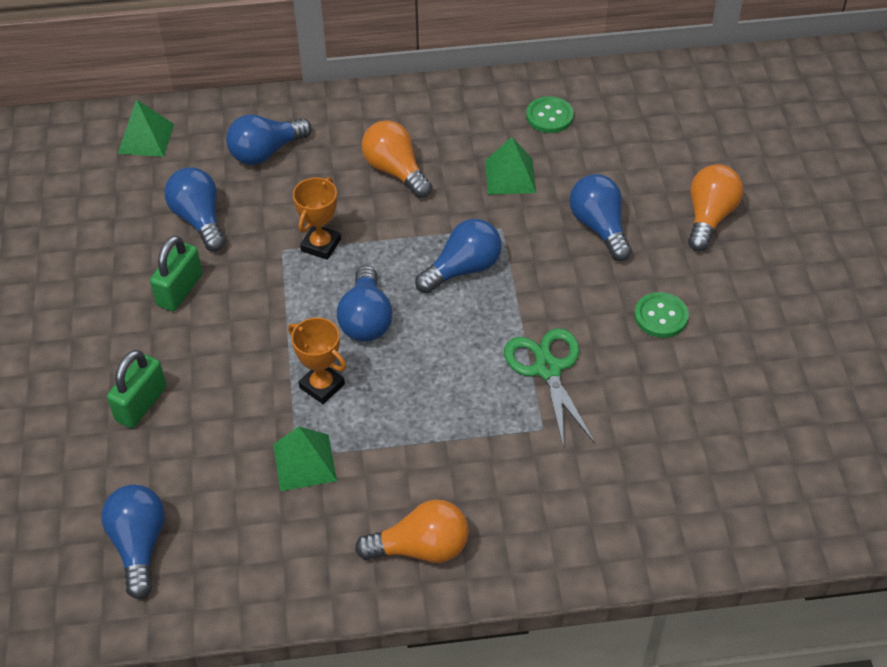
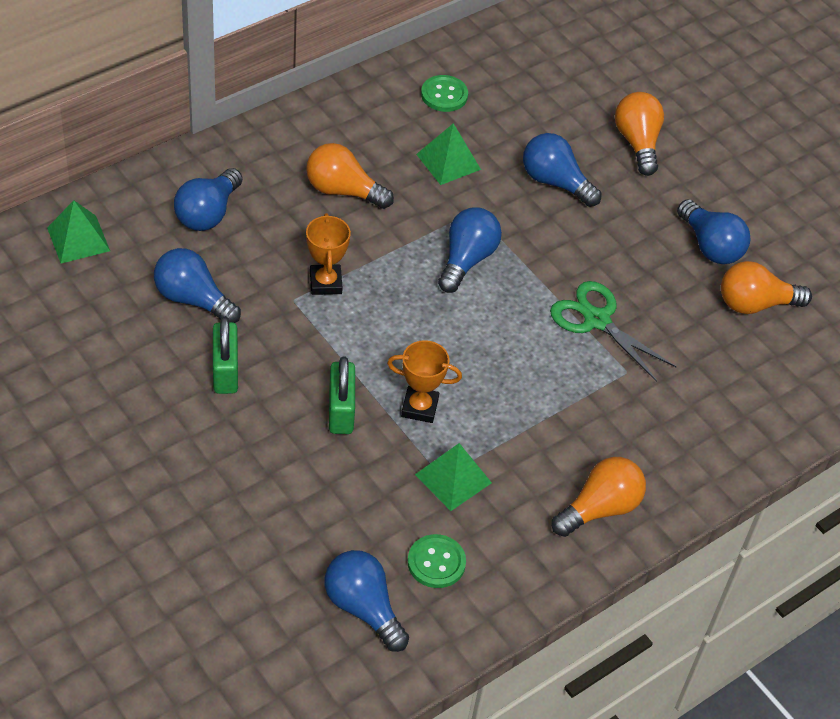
camera: 35 degrees left, 0 degrees up
(141, 404) = (269, 487): green padlock -> green padlock (341, 411)
(366, 319) = (415, 335): blue light bulb -> blue light bulb (710, 246)
(661, 316) = (655, 242): green button -> green button (436, 562)
(723, 413) = (755, 304): none -> orange light bulb

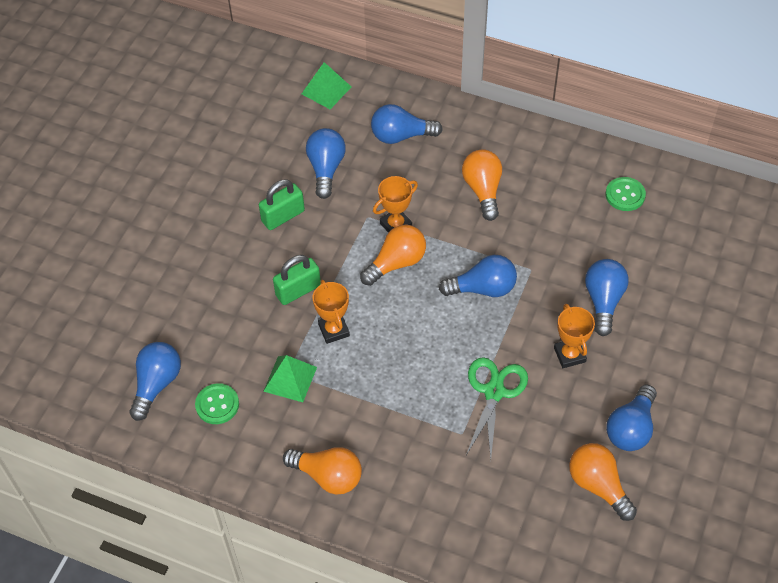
camera: 65 degrees right, 5 degrees up
(448, 161) = (563, 231): green pyramid -> none
(597, 241) = (569, 355): none -> orange trophy
(637, 143) = (692, 331): orange light bulb -> orange light bulb (396, 263)

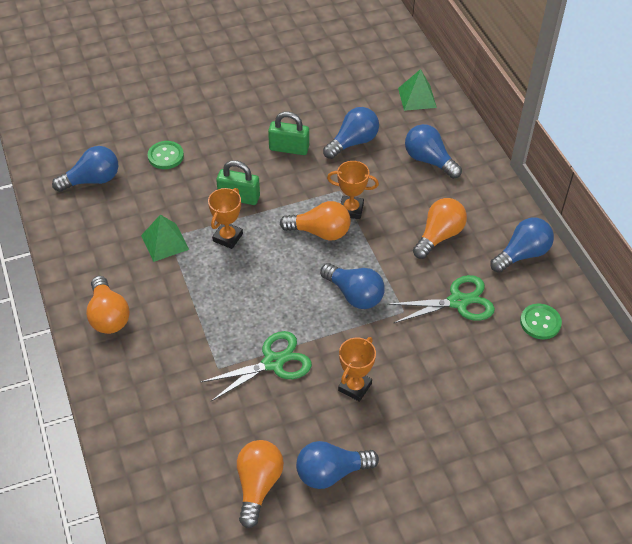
camera: 45 degrees right, 5 degrees down
(217, 405) = (107, 220): green button -> green button (165, 156)
(556, 228) = (458, 301): none -> green scissors
(603, 301) = (427, 375): blue light bulb -> blue light bulb (522, 254)

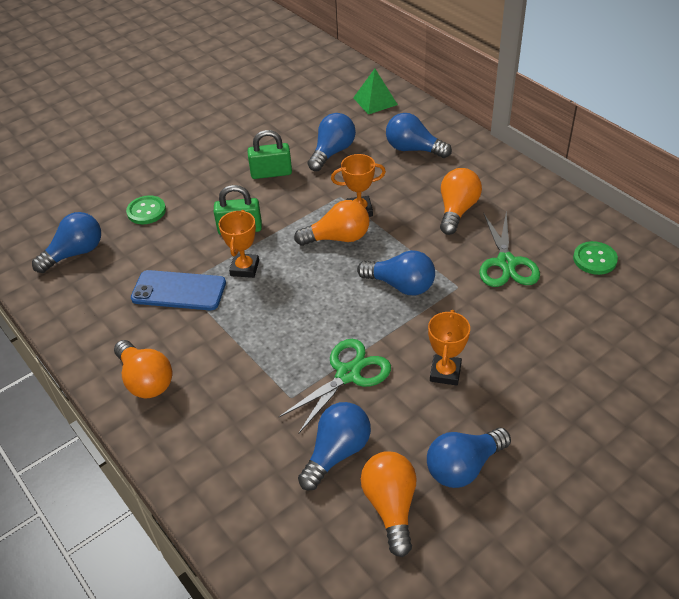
camera: 15 degrees left, 5 degrees down
(164, 242) = (179, 291): green pyramid -> blue phone
(458, 301) = (506, 263): green scissors -> green scissors turned 120 degrees clockwise
(522, 254) = (544, 205): blue light bulb -> blue light bulb (337, 453)

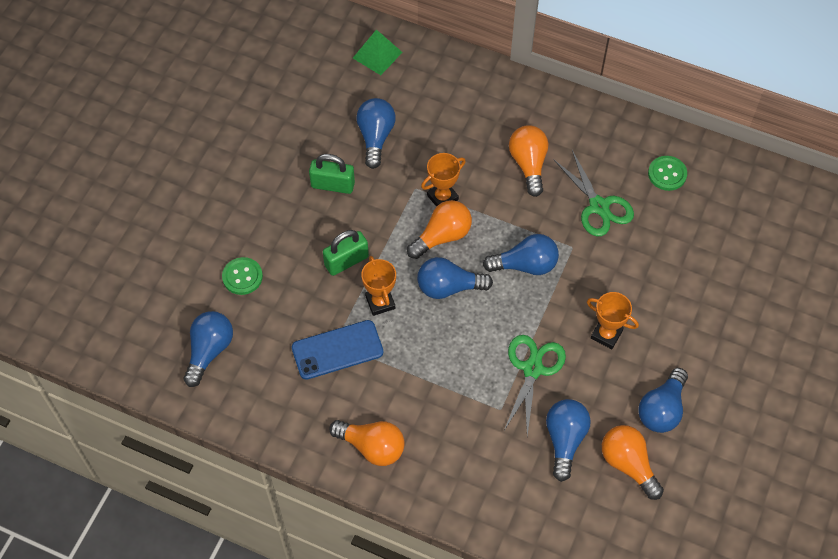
camera: 30 degrees left, 15 degrees up
(271, 173) = (333, 185): green padlock -> green padlock turned 45 degrees clockwise
(413, 149) = (450, 105): blue light bulb -> blue light bulb (449, 287)
(445, 372) = (606, 334): orange trophy -> orange trophy turned 45 degrees counterclockwise

